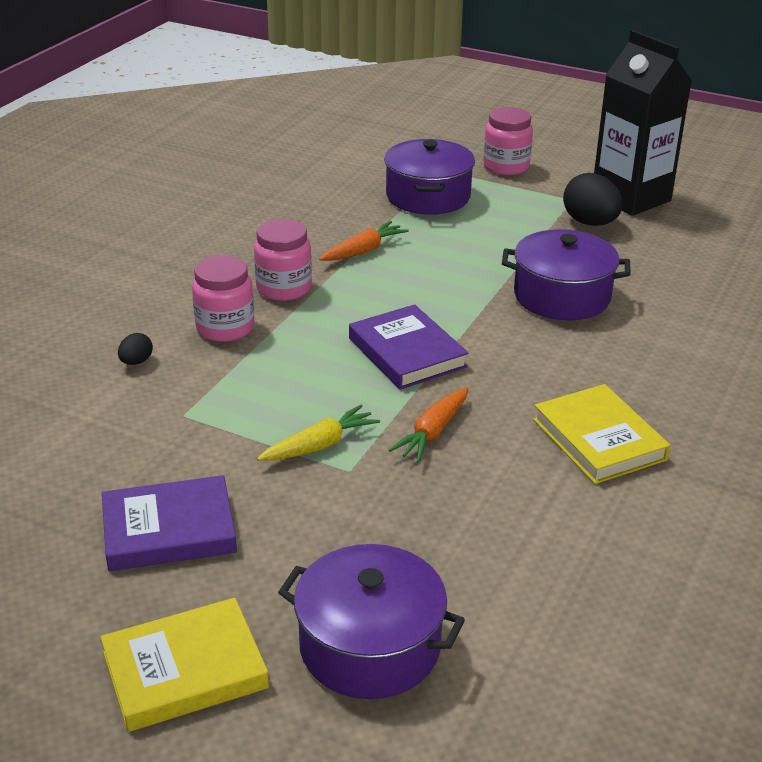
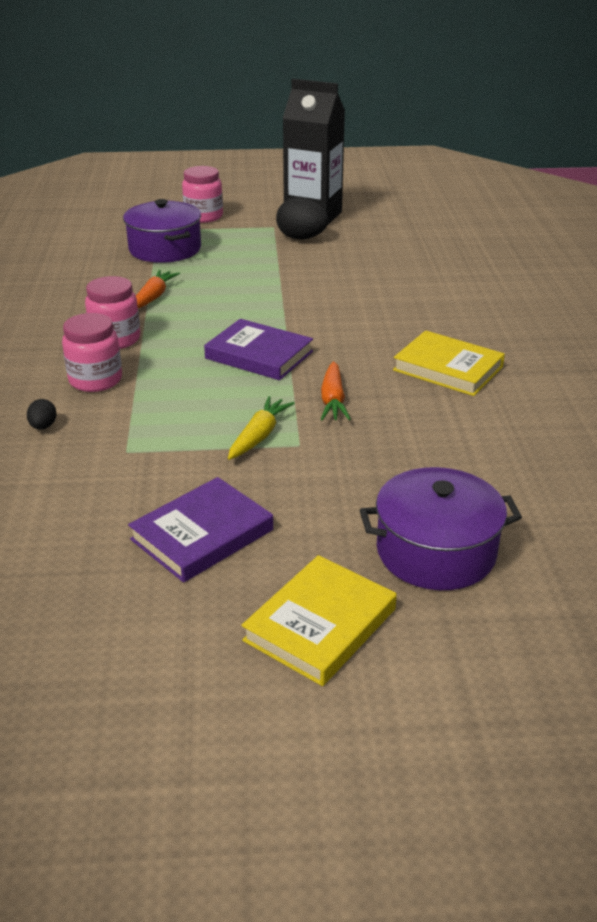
camera: 30 degrees left, 0 degrees up
(562, 296) = (330, 288): purple pot -> none

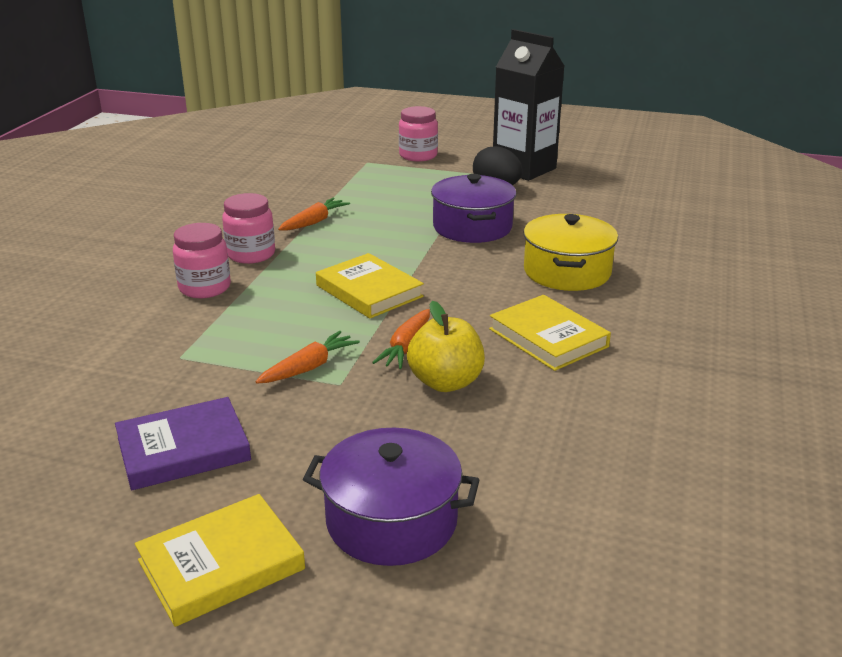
camera: 20 degrees right, 5 degrees down
(43, 426) = (128, 321): black egg -> none
(165, 249) = (359, 180): purple pot -> purple pot (472, 227)
(259, 355) = (369, 291): purple book -> yellow book
(259, 436) = (309, 367): yellow carrot -> orange carrot
(391, 424) = (446, 382): none -> yellow apple
(421, 307) = (567, 272): none -> yellow pot

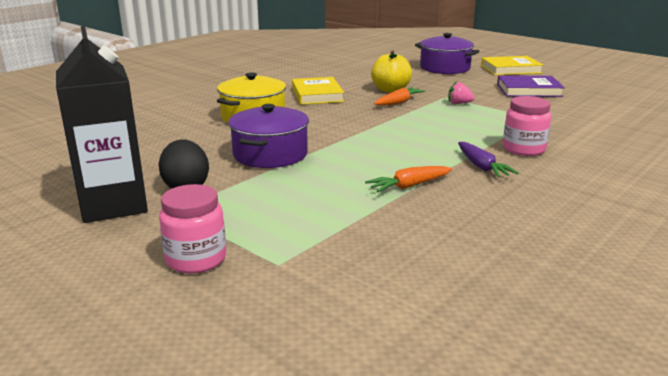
camera: 155 degrees left, 5 degrees down
(251, 254) = (482, 167): pink jar -> purple carrot
(309, 367) = (459, 103): orange carrot -> pink strawberry
(369, 291) = (399, 128): yellow book -> none

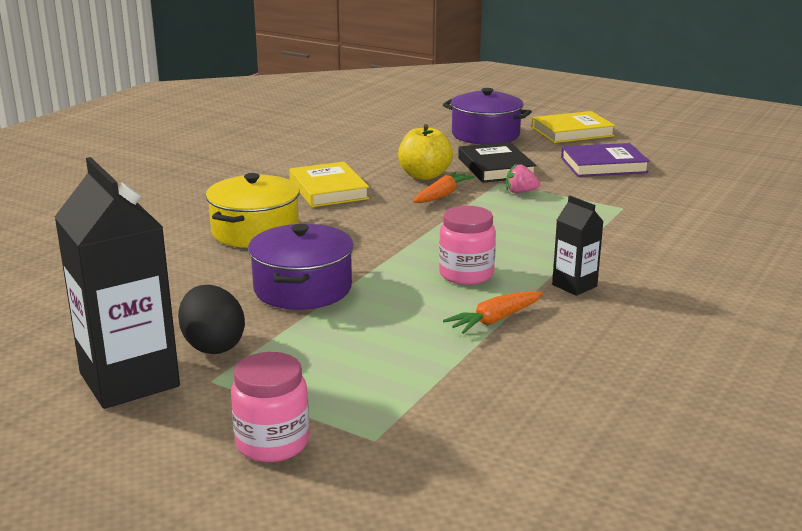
camera: 10 degrees left, 0 degrees up
(445, 88) = (495, 167): none -> black book
(482, 167) = (574, 285): purple carrot -> black carton
(523, 149) = (618, 256): pink jar -> pink jar (466, 274)

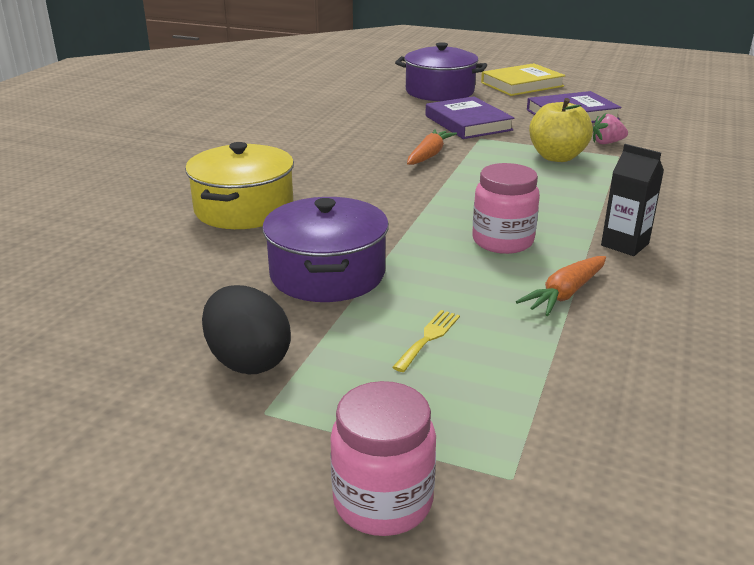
camera: 10 degrees left, 5 degrees up
(129, 380) = (155, 423): black carton -> none
(328, 190) = (306, 157): yellow book -> none
(361, 342) = (428, 338): none -> yellow fork
(424, 176) = (400, 136): yellow apple -> yellow apple (557, 157)
(495, 167) = (468, 123): black book -> purple book
(520, 192) = (507, 146): pink strawberry -> pink strawberry (607, 143)

